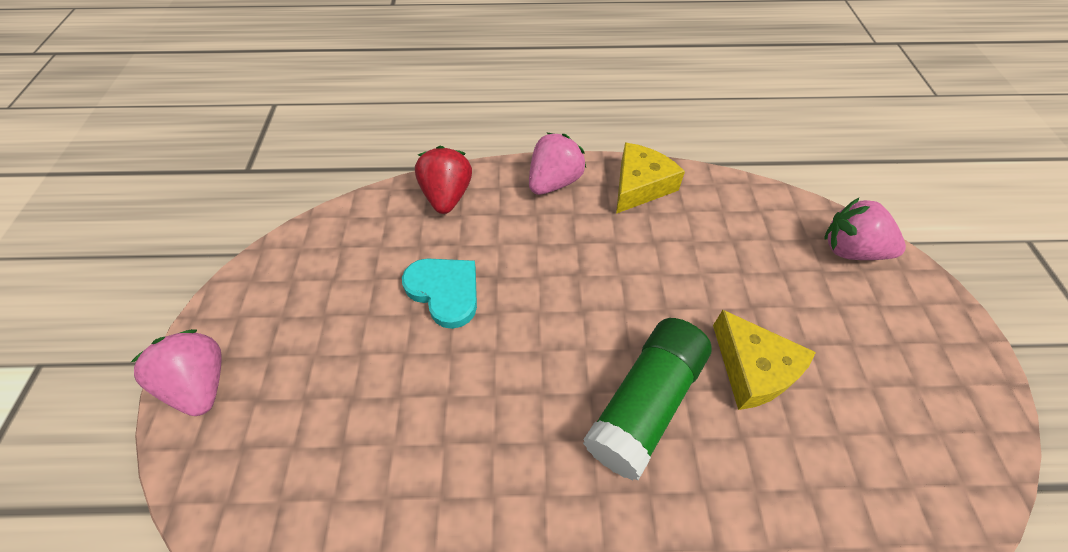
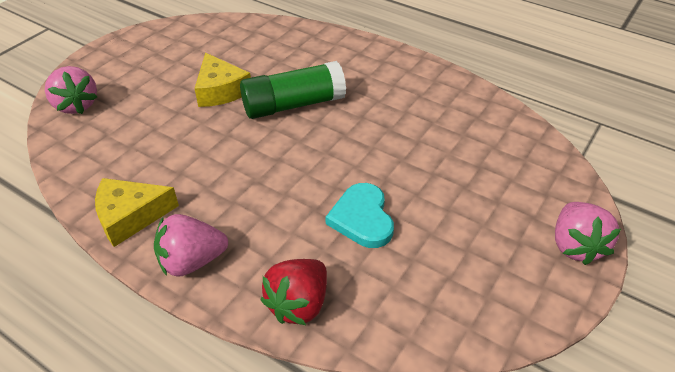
camera: 145 degrees left, 10 degrees down
(753, 369) = (220, 90): yellow cheese -> yellow cheese turned 150 degrees clockwise

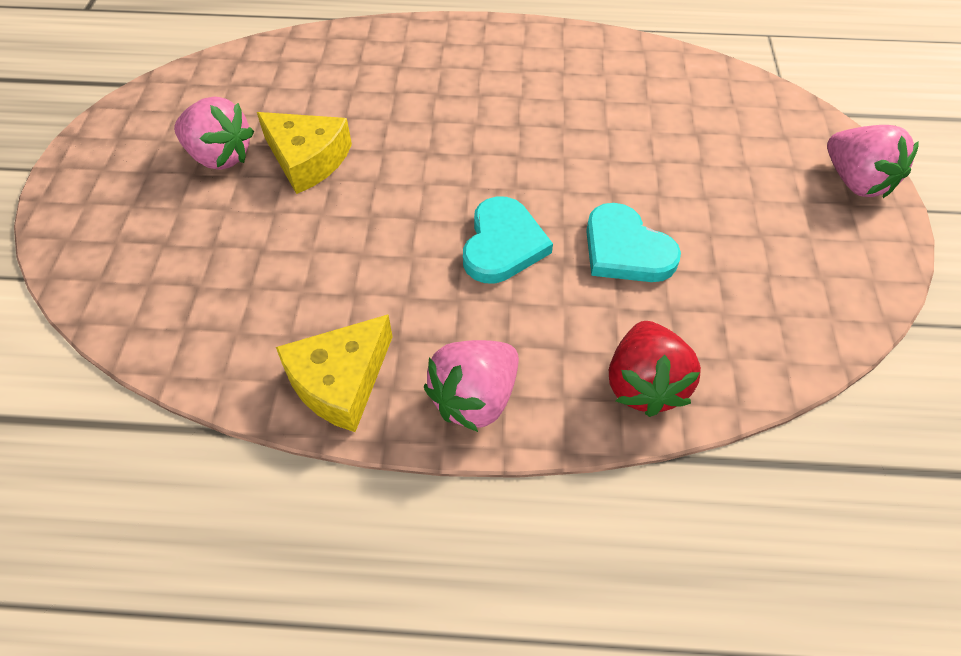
camera: 30 degrees left, 10 degrees up
(76, 105) = (108, 264): pink strawberry -> pink strawberry (220, 156)
(287, 182) = (503, 244): none -> turquoise heart
(293, 105) = (422, 142): green glue stick -> none

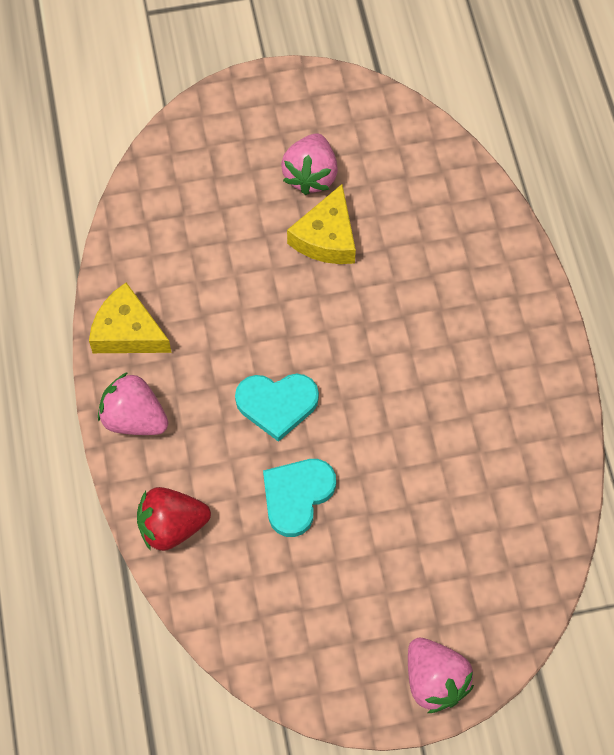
camera: 75 degrees right, 10 degrees up
(855, 181) = (434, 680): pink strawberry -> pink strawberry turned 75 degrees counterclockwise

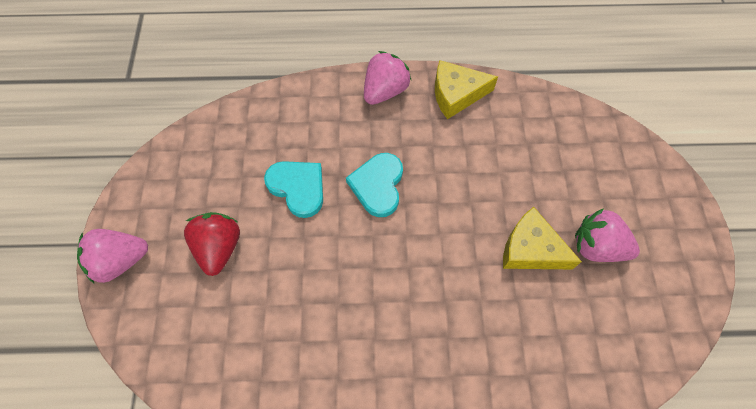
camera: 100 degrees right, 0 degrees up
(128, 332) = (456, 94): yellow cheese -> yellow cheese turned 135 degrees counterclockwise
(172, 526) = (296, 104): red strawberry -> red strawberry (219, 248)

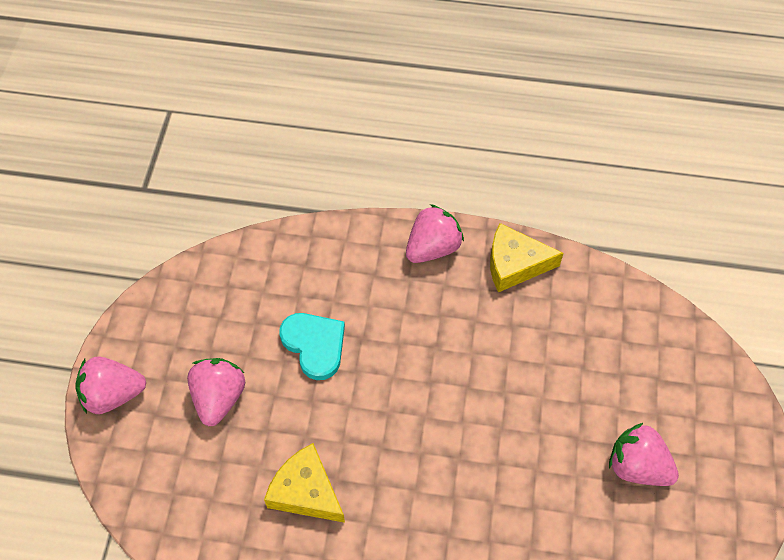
camera: 10 degrees right, 5 degrees down
(219, 248) = (219, 397): red strawberry -> pink strawberry
(378, 185) = (404, 357): turquoise heart -> none
(530, 249) = (561, 456): yellow cheese -> yellow cheese (306, 491)

